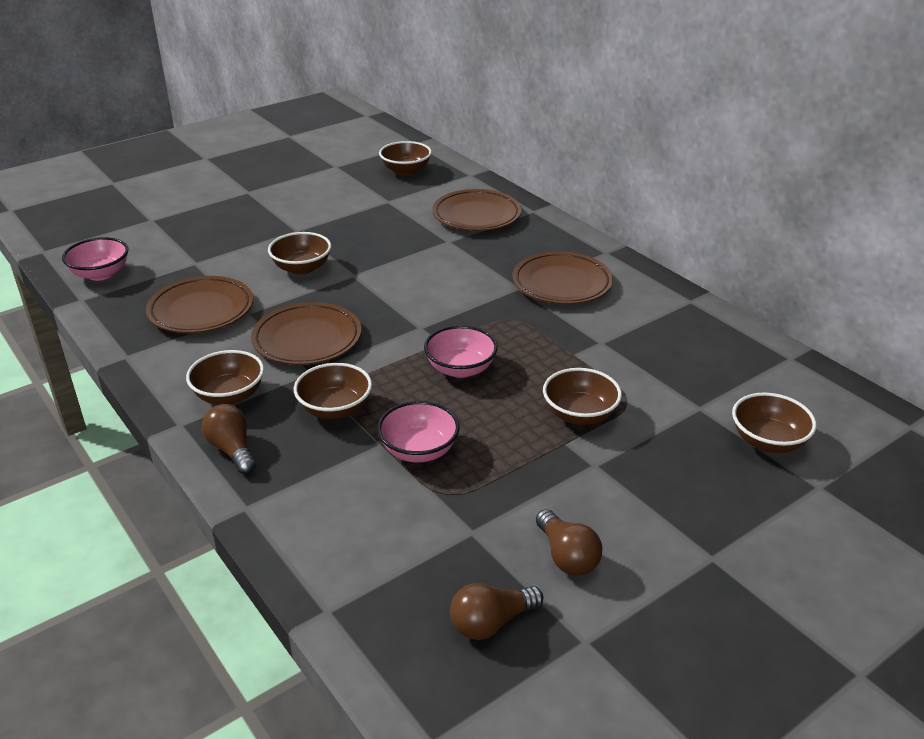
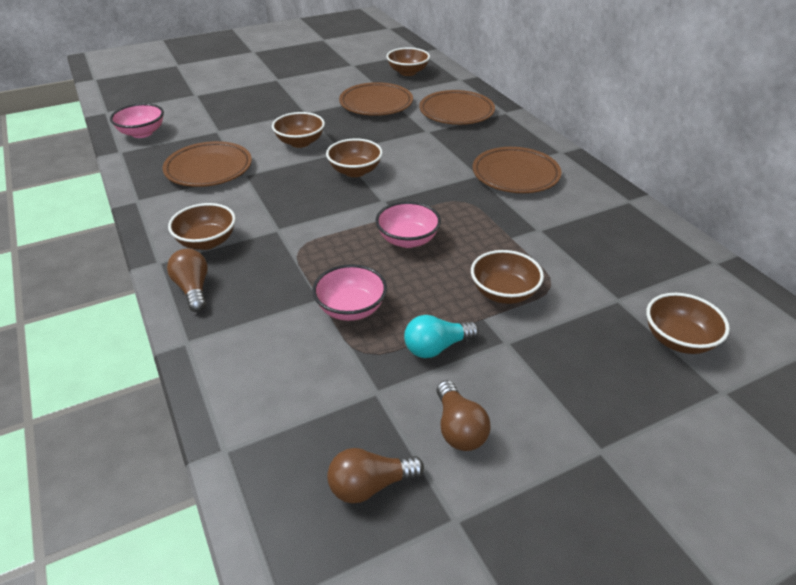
camera: 10 degrees right, 5 degrees up
(307, 339) = (286, 201): brown plate -> brown plate (376, 104)
(335, 409) = (290, 263): brown bowl -> brown bowl (355, 171)
(523, 479) = (436, 347): none -> turquoise light bulb

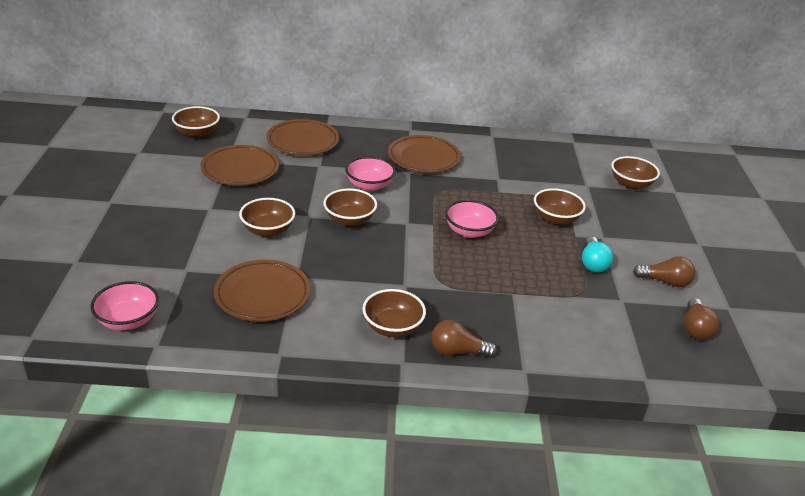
camera: 65 degrees left, 5 degrees down
(351, 309) = (533, 283): pink bowl -> pink bowl (369, 185)

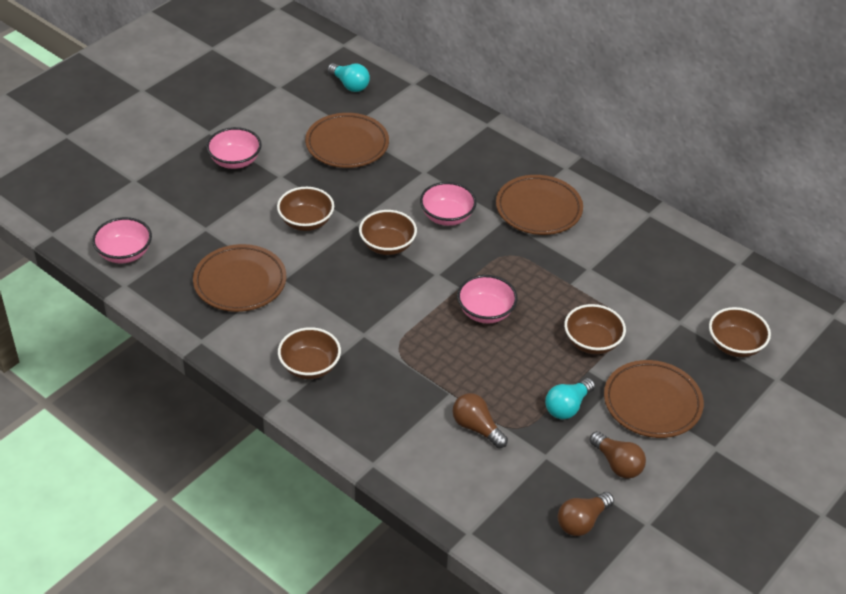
camera: 40 degrees right, 10 degrees up
(157, 213) = (235, 161): none -> pink bowl
(197, 133) = (349, 85): brown bowl -> turquoise light bulb
(303, 142) = (438, 137): brown plate -> brown plate (652, 403)
(457, 351) = (338, 416): brown light bulb -> brown light bulb (477, 428)

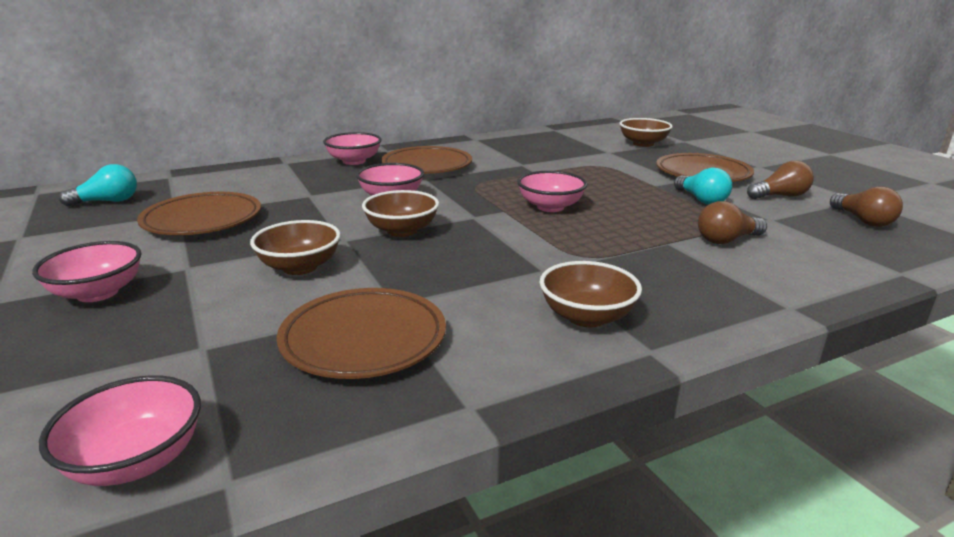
camera: 65 degrees left, 20 degrees down
(519, 161) = (354, 161): none -> pink bowl
(592, 342) = (618, 178): brown bowl -> none

